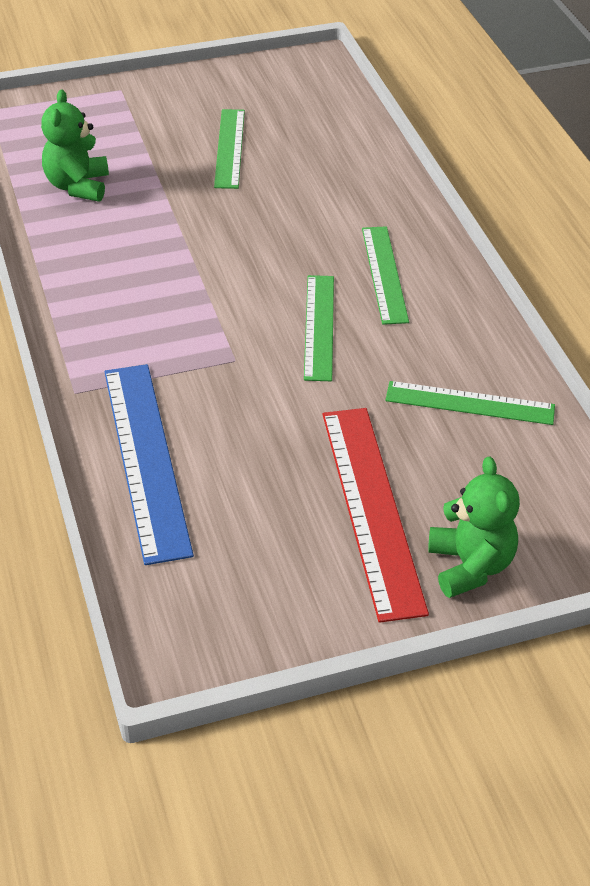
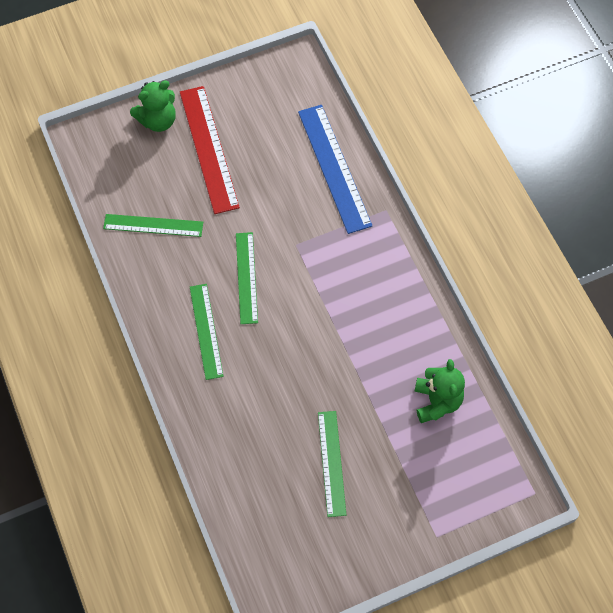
camera: 175 degrees right, 20 degrees up
(470, 566) = (158, 120): green teddy bear -> green teddy bear turned 105 degrees counterclockwise

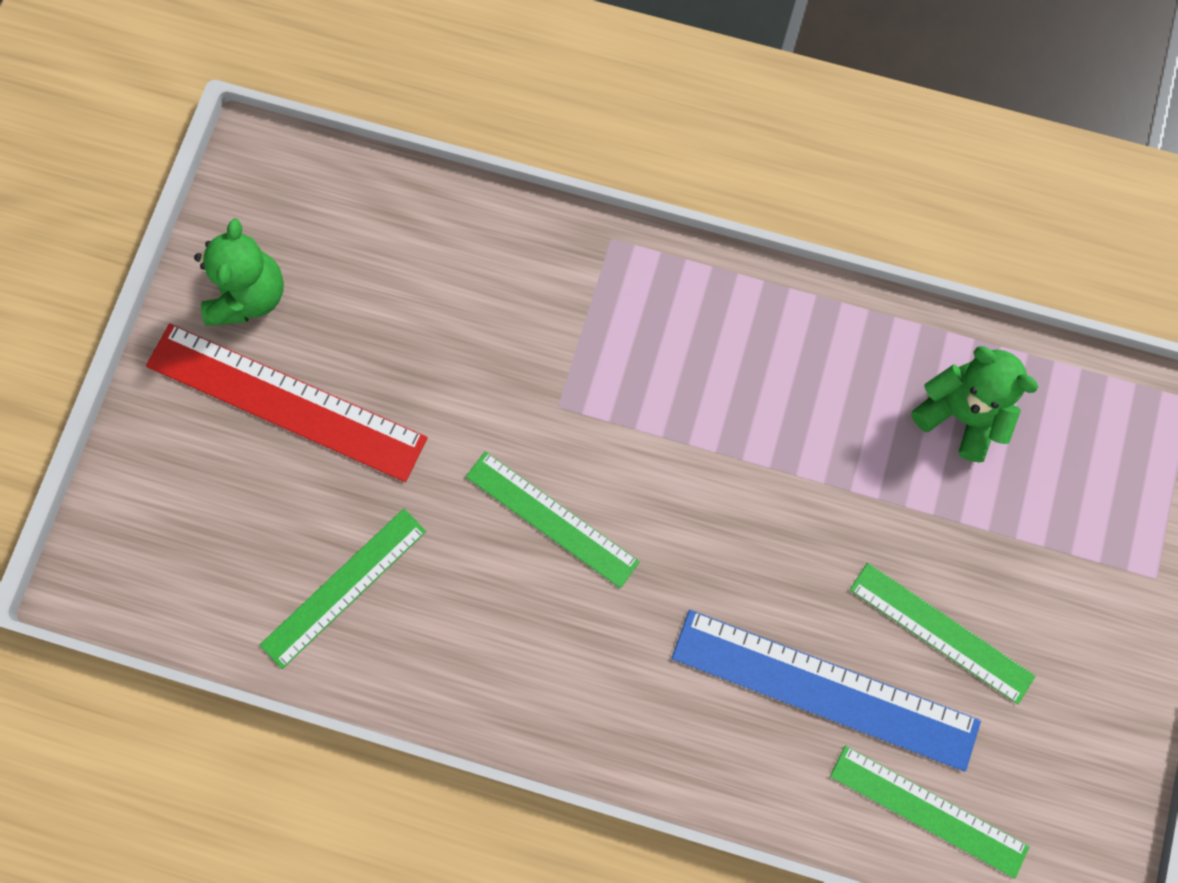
camera: 50 degrees left, 10 degrees up
(158, 120) = (166, 438): green teddy bear -> green teddy bear (249, 295)
(206, 331) = (589, 647): green ruler -> green ruler (928, 811)
(334, 168) = (480, 253): blue ruler -> blue ruler (824, 690)

